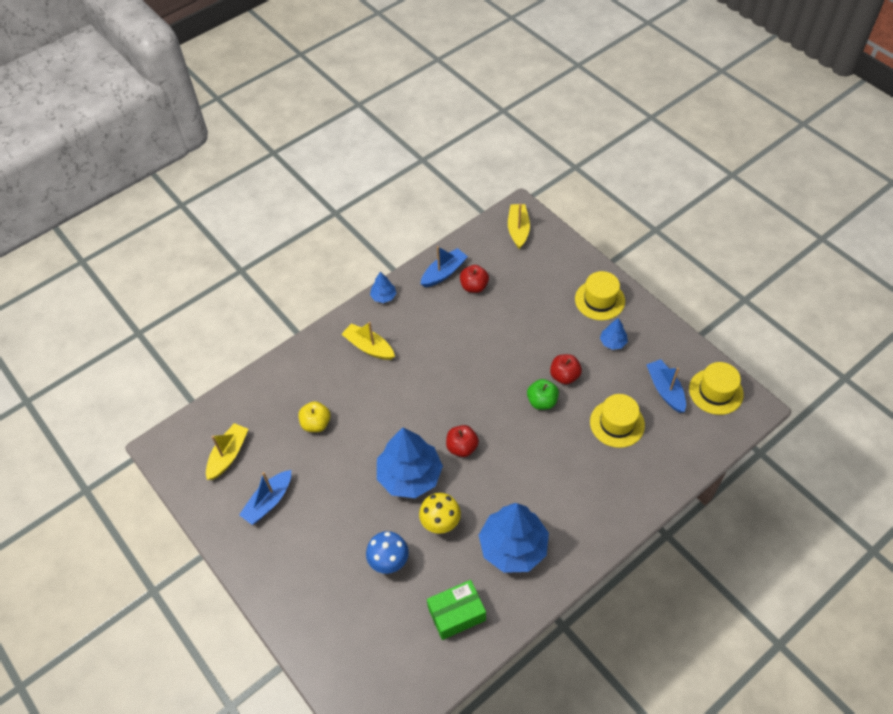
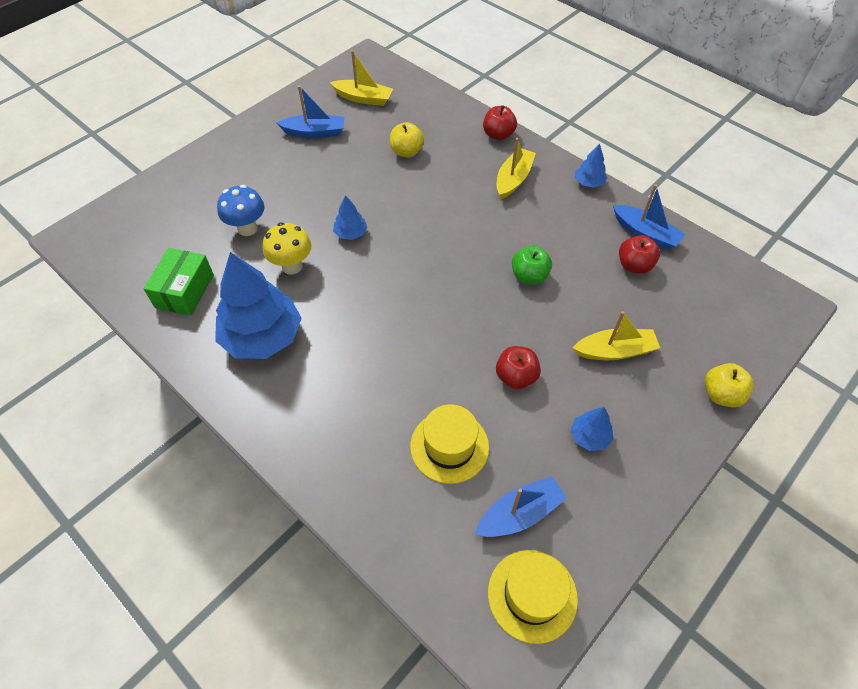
camera: 80 degrees right, 0 degrees up
(268, 501) = (315, 132): blue boat -> blue boat turned 150 degrees clockwise
(409, 475) = (351, 233): blue tree -> blue tree, size x0.45
(456, 614) = (184, 291): green box -> green box turned 45 degrees clockwise
(462, 447) = (391, 276): red apple -> red apple (498, 135)
(518, 230) = (753, 306): yellow boat -> yellow boat (614, 351)
(542, 401) = (470, 353): green apple -> green apple (529, 276)
(586, 266) = (721, 394): none -> yellow apple
(599, 300) = (662, 416): yellow hat -> none

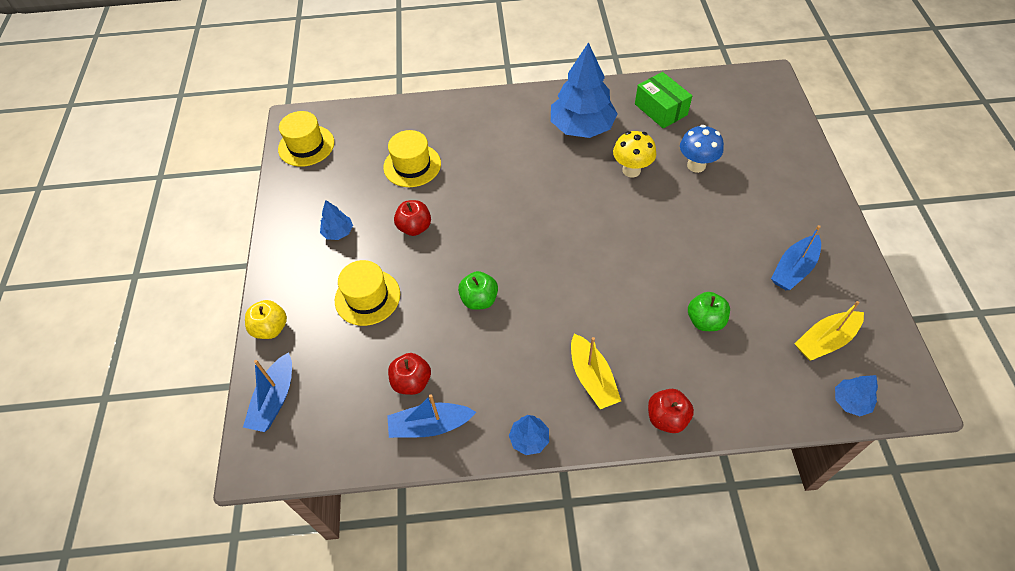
camera: 135 degrees right, 0 degrees up
(351, 233) = (634, 220): blue tree -> blue tree (850, 401)
(406, 152) = (705, 321): yellow apple -> green apple
(519, 513) = (343, 168): blue boat -> blue boat (275, 399)
(614, 351) = (367, 297): yellow boat -> yellow hat

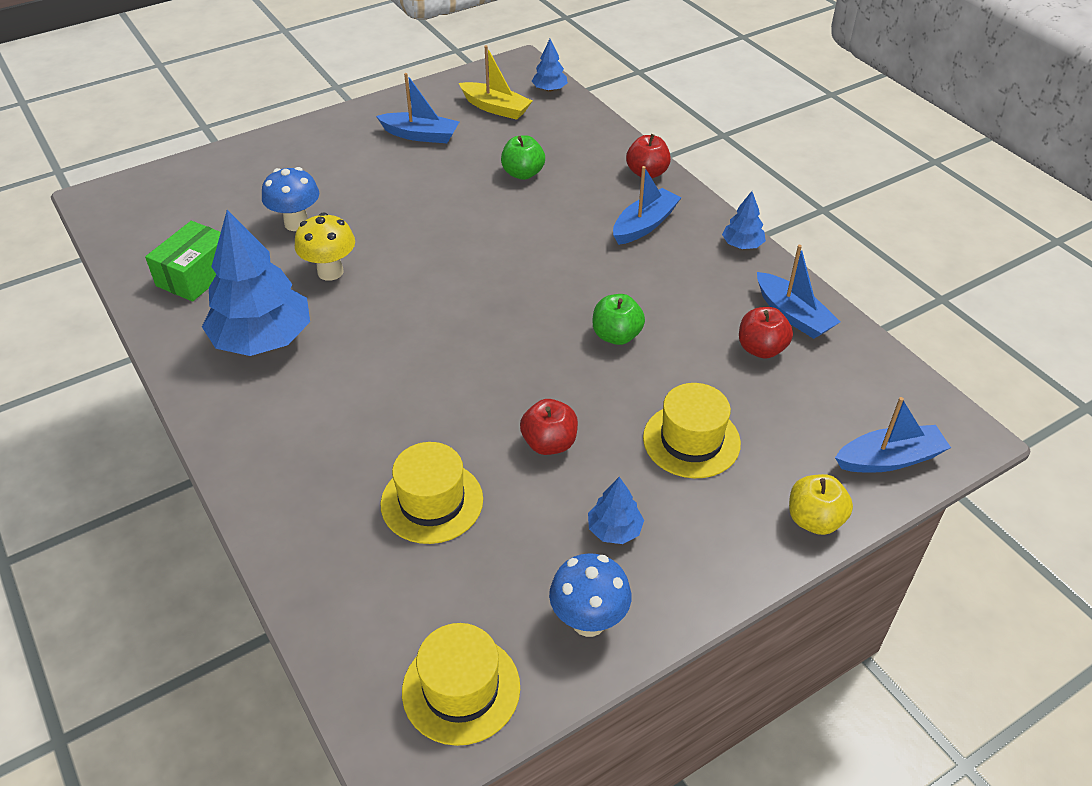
camera: 120 degrees left, 10 degrees down
(299, 200) = (588, 621): none -> blue mushroom
(592, 378) = (644, 225): yellow boat -> blue boat

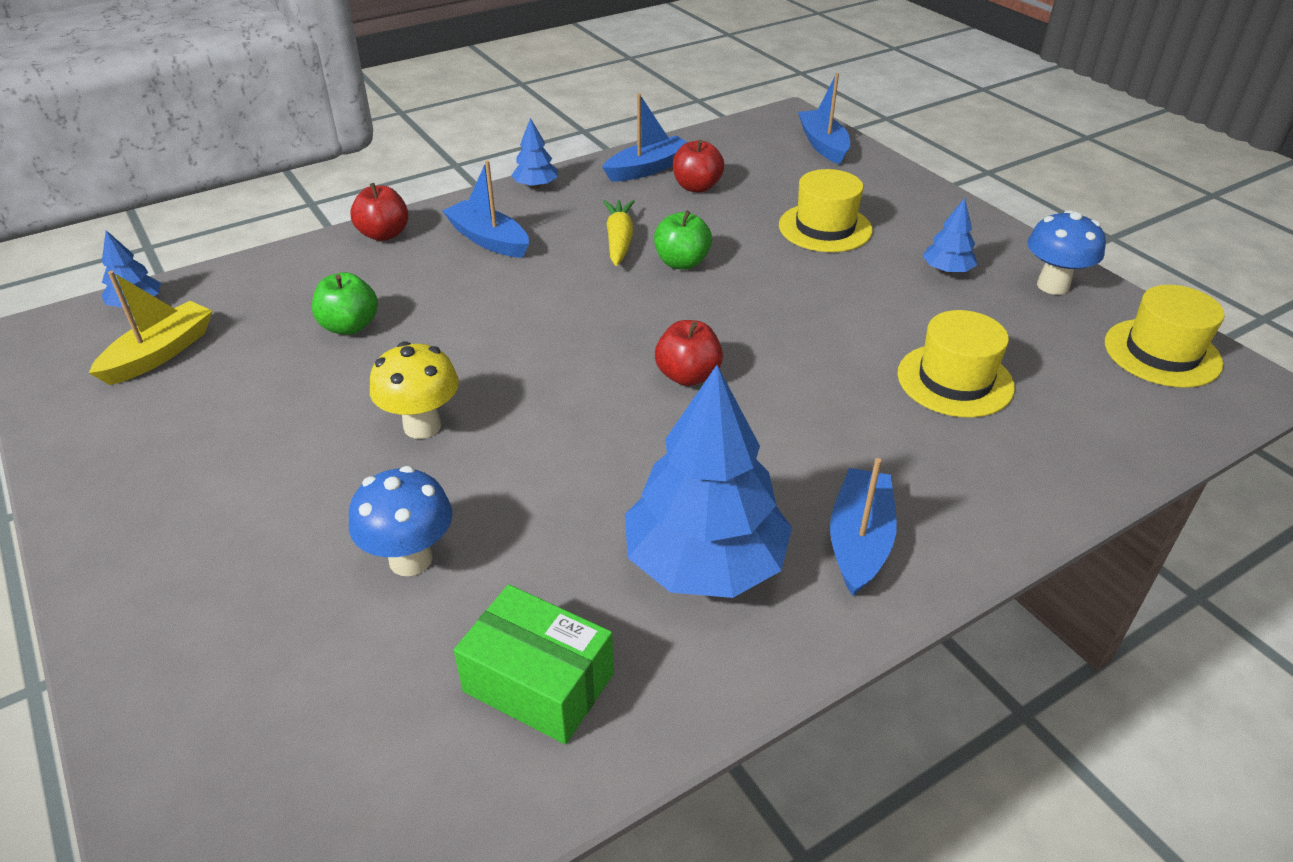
camera: 90 degrees left, 5 degrees down
(330, 272) = (548, 503): yellow mushroom -> yellow mushroom (422, 426)
(420, 135) = (199, 429): blue boat -> blue boat (859, 541)
(549, 443) = (849, 305): red apple -> red apple (688, 376)
(651, 297) = (619, 240): none -> yellow carrot
(814, 520) = (899, 180): yellow apple -> none

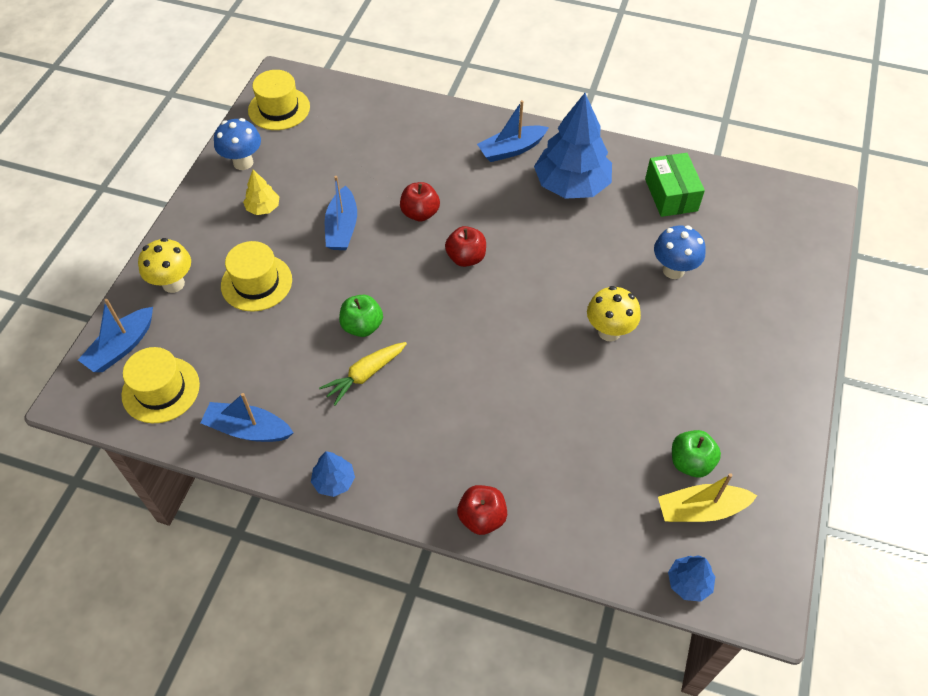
camera: 130 degrees left, 15 degrees up
(350, 326) = (581, 437): green apple -> green apple (690, 462)
(488, 240) = (430, 448): blue boat -> blue boat (342, 228)
(697, 187) = (254, 381): red apple -> red apple (420, 213)
(878, 187) = (173, 284): none -> yellow mushroom
(947, 270) = (263, 208): blue tree -> yellow tree
(955, 380) = (371, 165): yellow hat -> yellow hat (161, 390)

